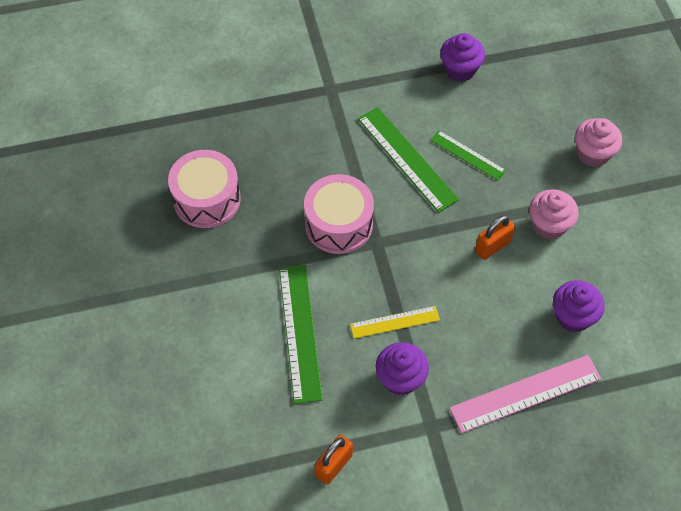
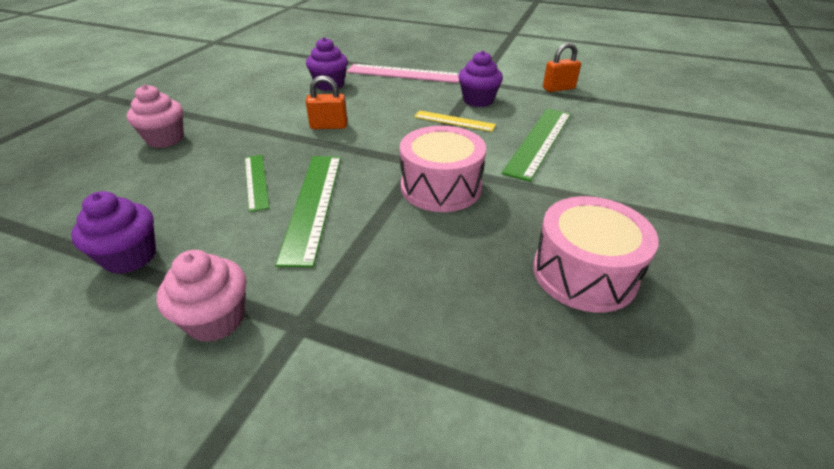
camera: 145 degrees left, 20 degrees down
(549, 225) = (271, 120): pink cupcake -> pink cupcake (216, 319)

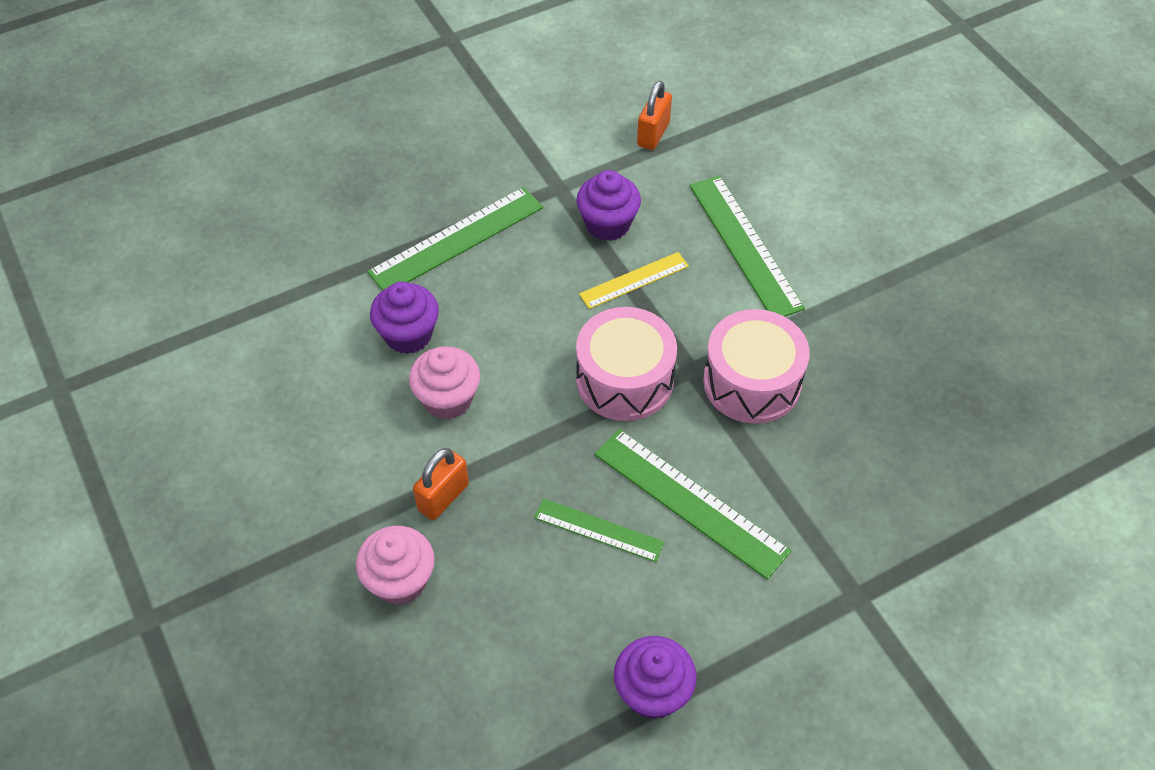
camera: 50 degrees left, 15 degrees up
(216, 319) = (804, 653): pink cupcake -> pink cupcake (448, 399)
(329, 126) = (531, 400): orange padlock -> orange padlock (443, 497)
(404, 73) = (456, 239): pink ruler -> green ruler
(584, 273) = (947, 375): pink drum -> pink drum (624, 380)

